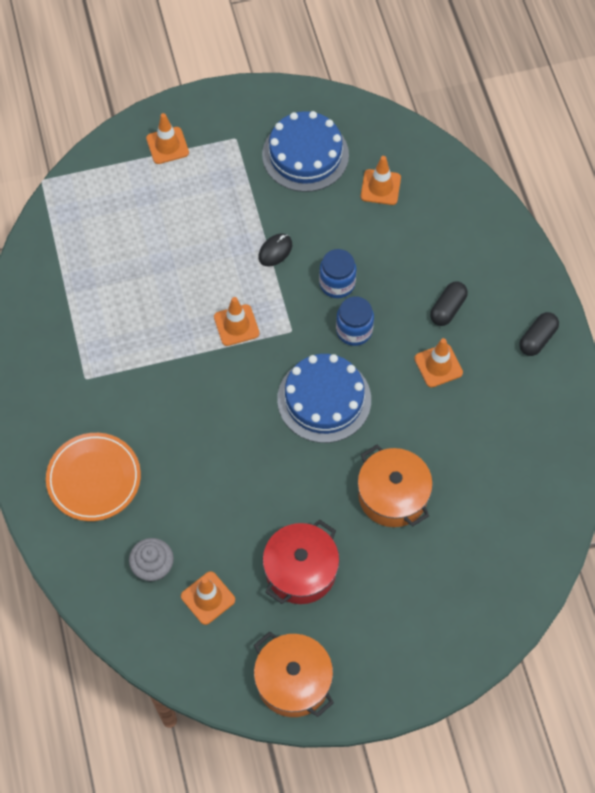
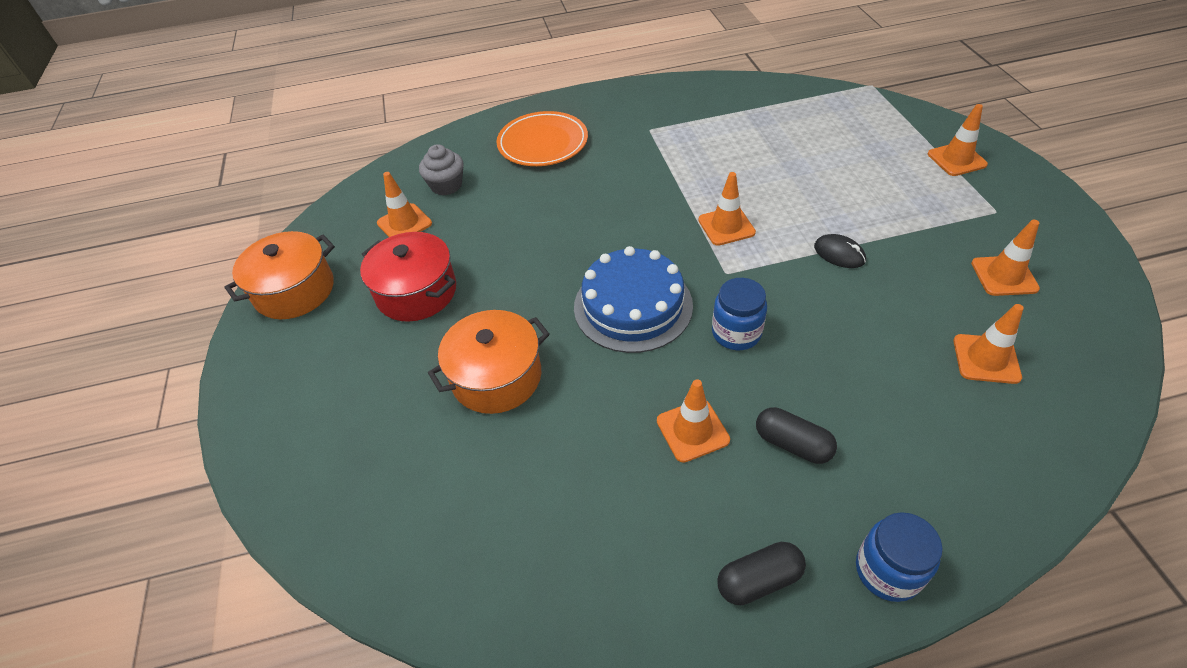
camera: 95 degrees right, 15 degrees down
(305, 155) = (1004, 276): blue cake -> orange traffic cone
(337, 284) = (805, 314): blue jar -> blue jar (887, 571)
(537, 339) = (759, 580): black capsule -> black capsule turned 60 degrees counterclockwise

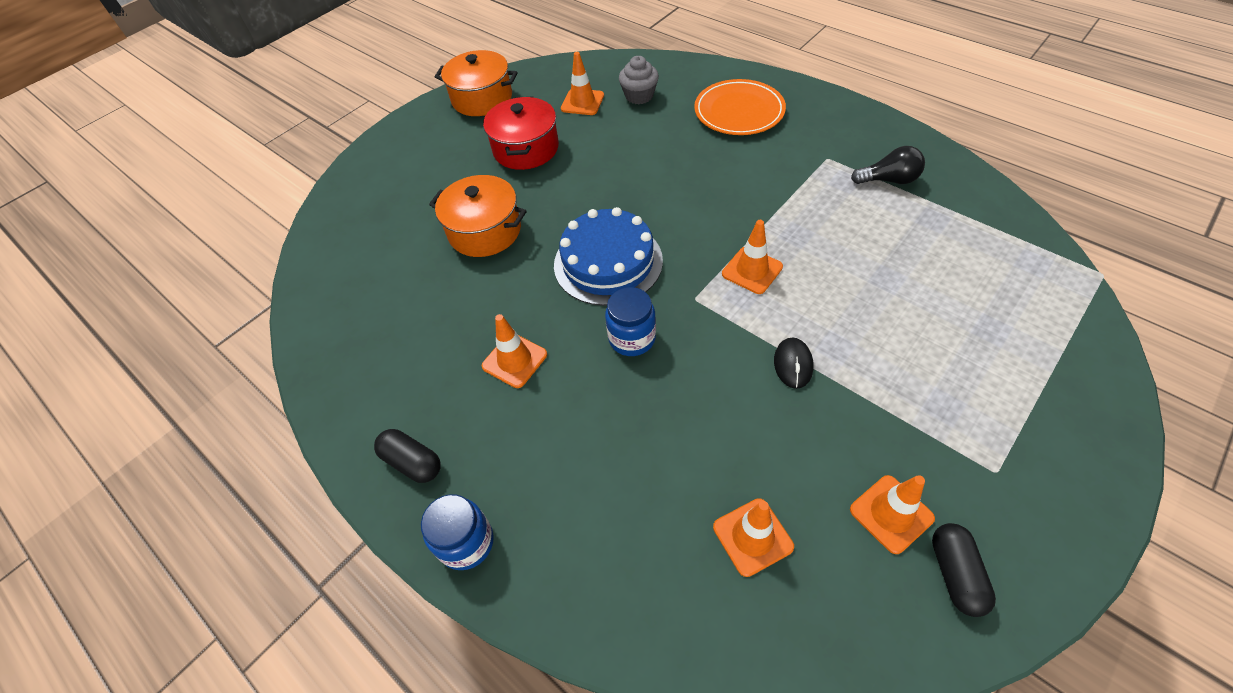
camera: 55 degrees right, 5 degrees up
(704, 116) = (888, 180): none -> black light bulb
(792, 444) = (545, 428): black capsule -> black capsule (955, 574)
(956, 159) = (1051, 402): orange traffic cone -> none

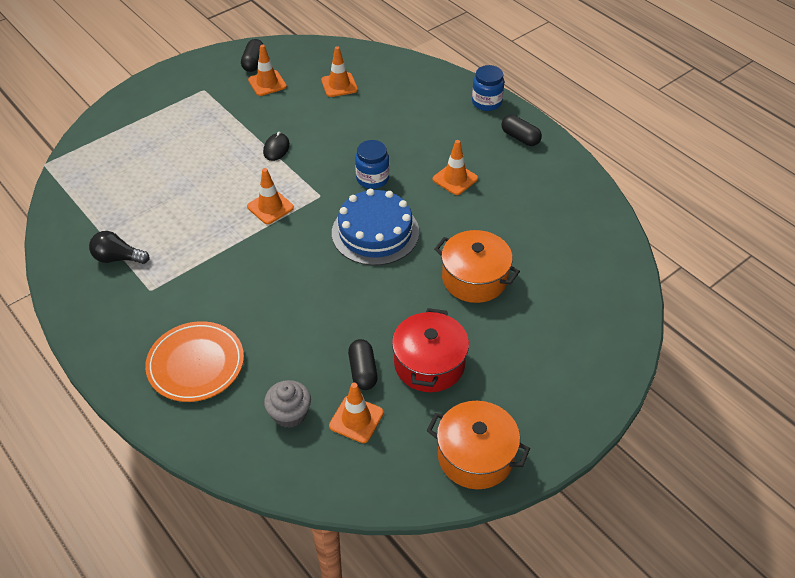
camera: 175 degrees left, 5 degrees down
(586, 133) = (363, 371): none -> black capsule

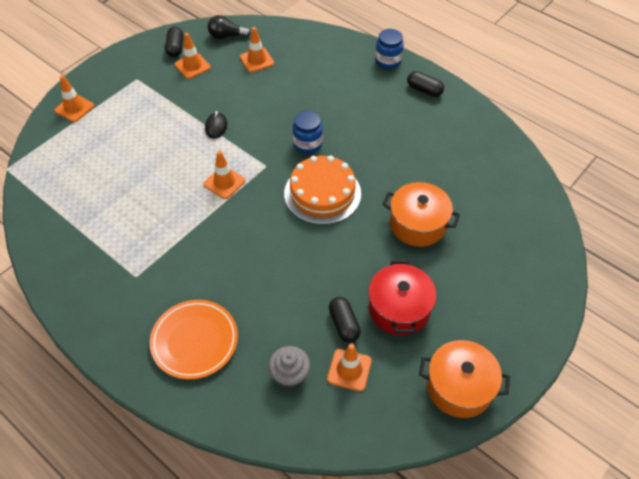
camera: 10 degrees left, 5 degrees up
(118, 258) = (98, 250): black light bulb -> black light bulb (226, 36)
(375, 232) = (322, 193): blue cake -> orange cake
(455, 179) = (378, 135): orange traffic cone -> orange traffic cone (74, 108)

